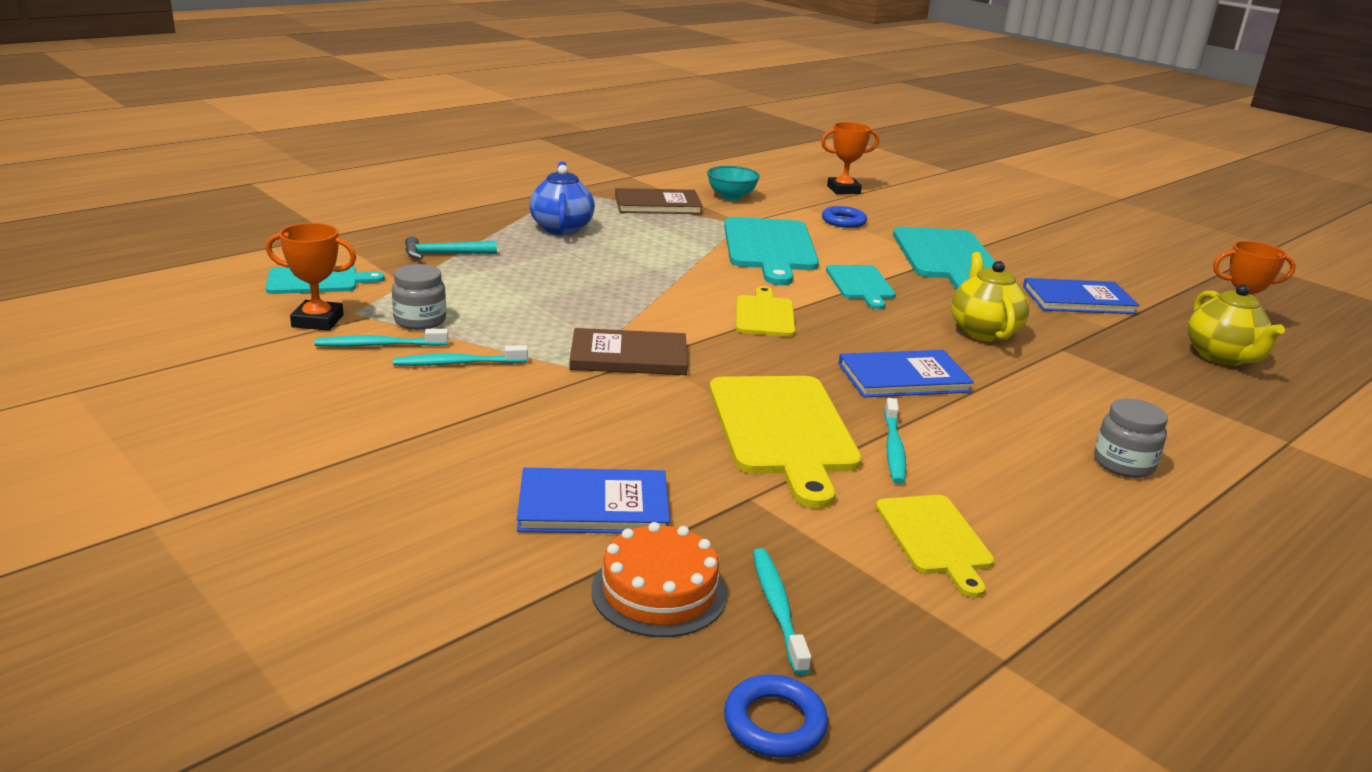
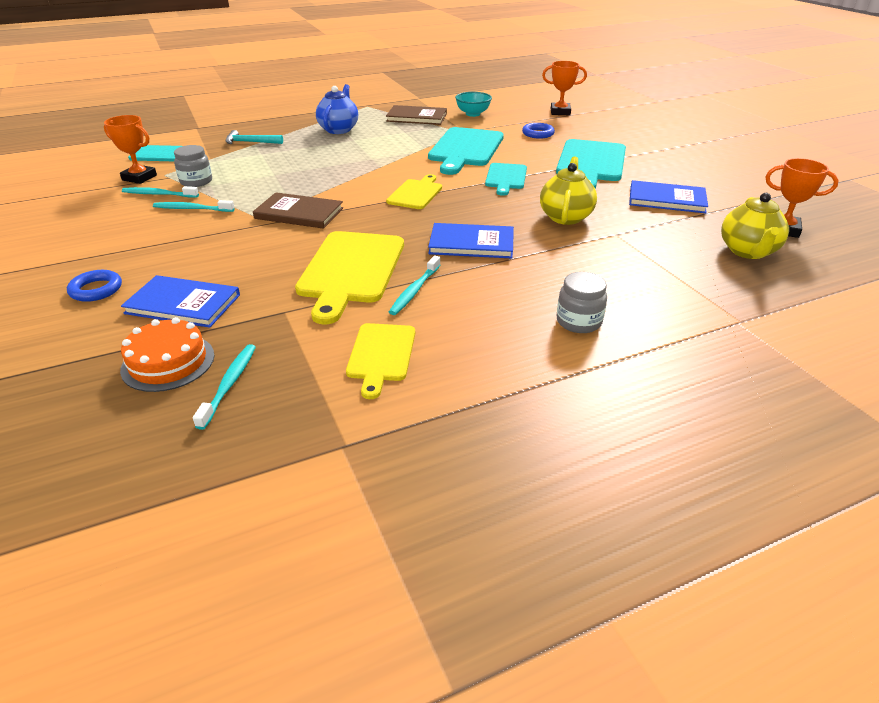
camera: 20 degrees right, 10 degrees up
(774, 723) = (153, 456): blue ring -> blue ring (96, 289)

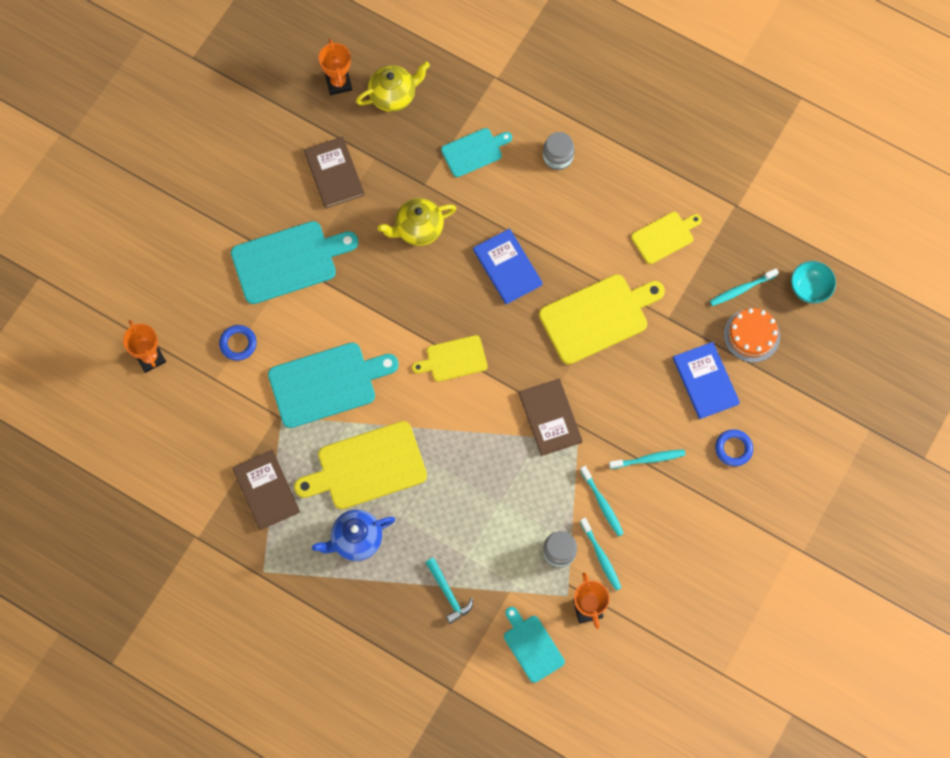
camera: 125 degrees left, 35 degrees up
(381, 144) = (367, 467): none -> yellow cutting board
(414, 291) = (592, 263): turquoise toothbrush -> turquoise toothbrush (648, 459)
(473, 114) = (216, 441): turquoise bowl -> turquoise bowl (809, 289)
(506, 178) = (372, 311): turquoise cutting board -> turquoise cutting board (474, 151)
(667, 199) = (334, 173): blue book -> brown book

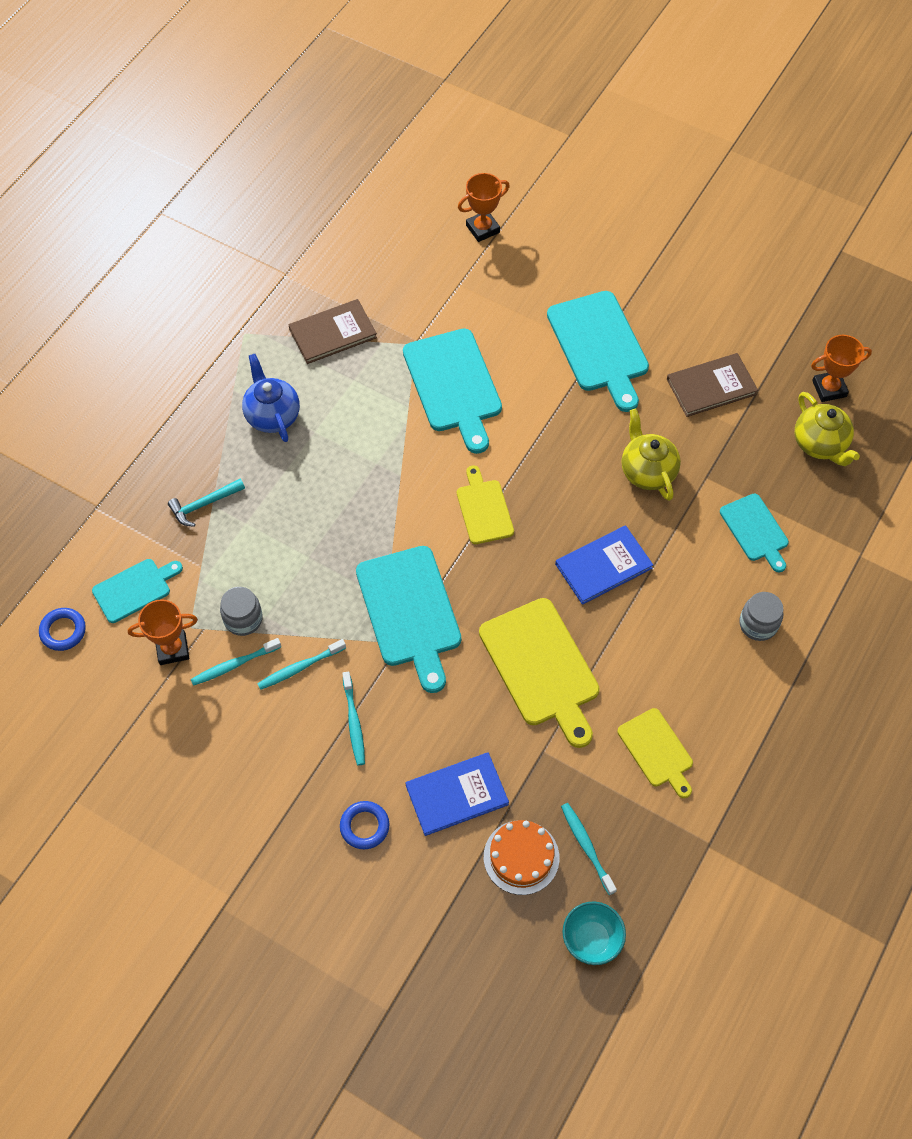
camera: 90 degrees right, 10 degrees down
(238, 344) = (499, 303): blue ring -> blue ring (63, 631)
(367, 467) = (355, 424): yellow cutting board -> none
(550, 418) = (410, 611): brown book -> turquoise cutting board

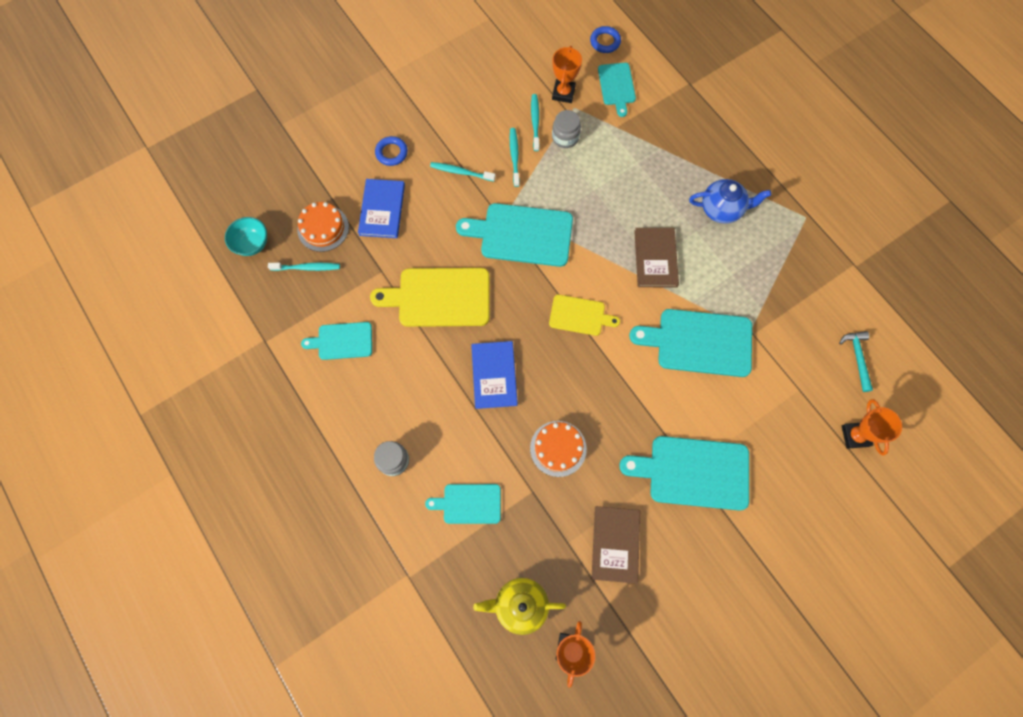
camera: 115 degrees right, 10 degrees up
(204, 505) = (664, 144): turquoise hammer -> turquoise hammer (857, 358)
(332, 333) = (783, 277): brown book -> brown book (655, 258)
(647, 472) = (558, 448): yellow teapot -> orange cake
(657, 750) = (342, 341): yellow cutting board -> turquoise cutting board

